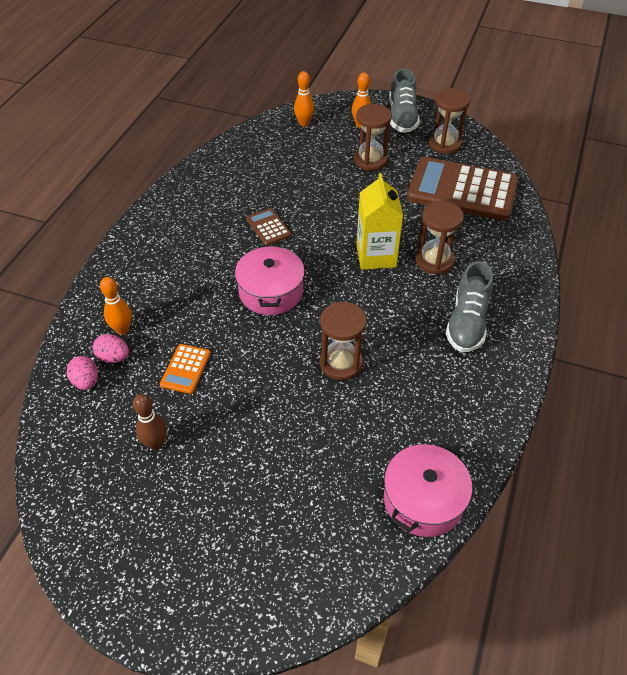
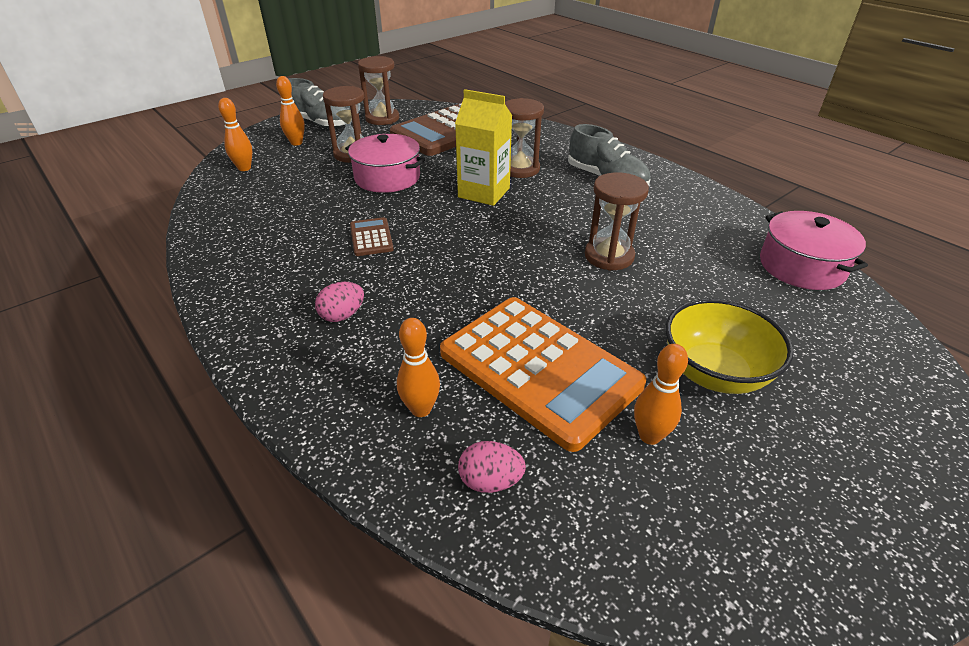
camera: 60 degrees left, 10 degrees down
(114, 357) = (466, 434): pink egg -> pink egg (342, 315)
(156, 443) = (649, 436): brown bowling pin -> orange bowling pin
(186, 369) = (539, 369): orange calculator -> orange calculator, size x2.35
(235, 465) = (714, 373): none -> yellow bowl
(268, 227) = (371, 237): brown calculator -> brown calculator turned 75 degrees clockwise
(271, 292) = (471, 266): pink pot -> pink pot (387, 178)

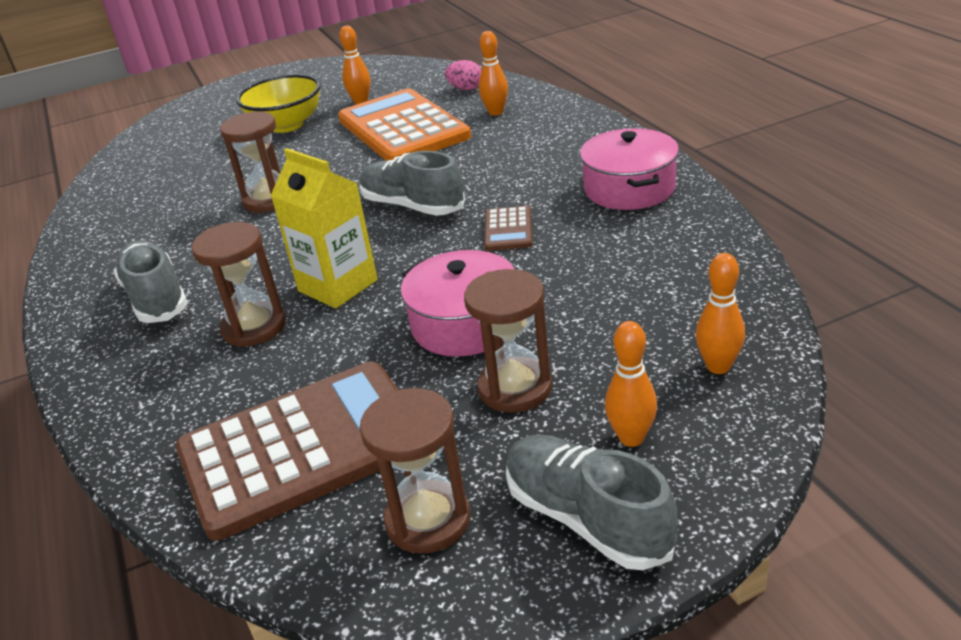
camera: 160 degrees left, 5 degrees down
(342, 315) = (547, 161): pink egg -> none
(463, 255) = (412, 206): none -> grey shoe
(801, 266) = (113, 185): pink pot -> pink pot (629, 188)

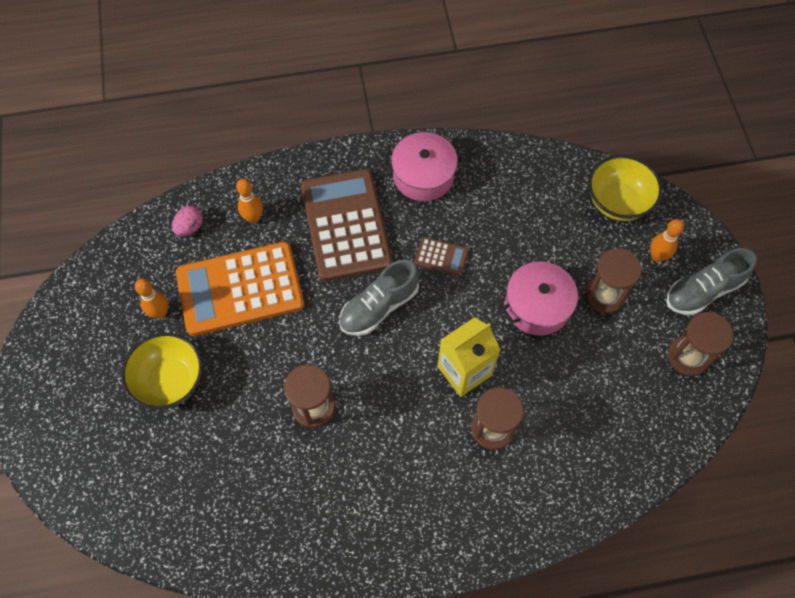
camera: 80 degrees left, 30 degrees up
(156, 298) = (427, 496): grey shoe -> none
(302, 448) = (620, 409): brown calculator -> brown calculator (345, 225)
(718, 366) = (617, 202): orange bowling pin -> yellow bowl

